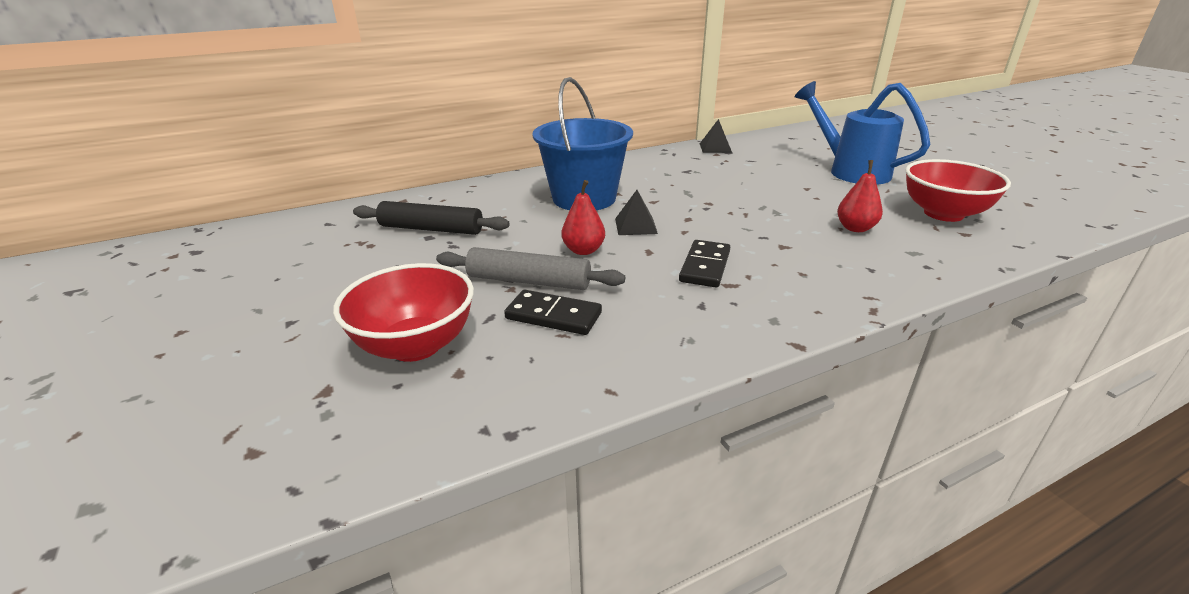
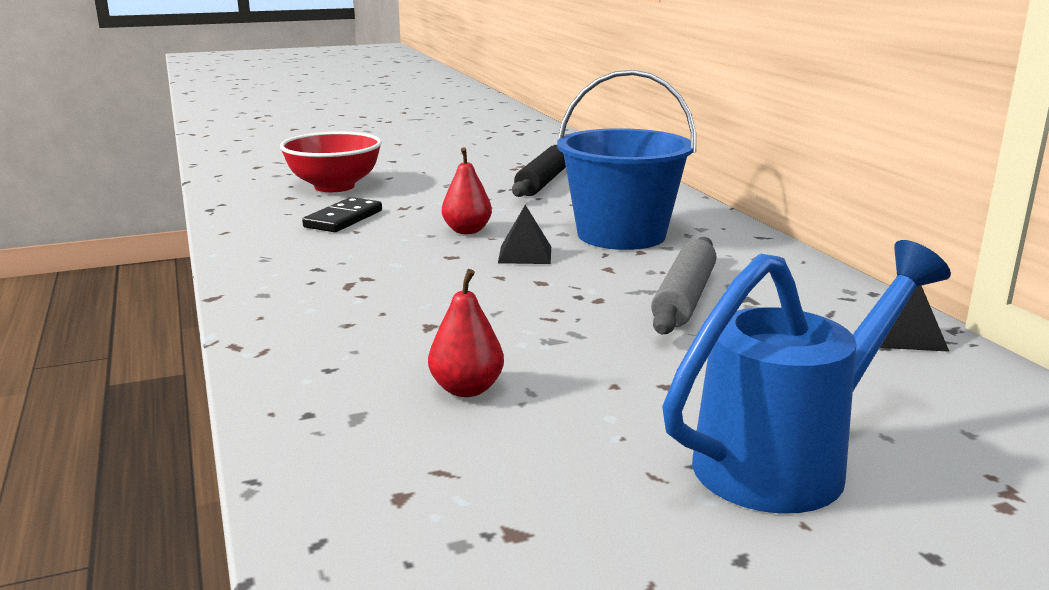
camera: 95 degrees right, 10 degrees down
(529, 281) = (411, 212): grey rolling pin -> grey rolling pin (684, 298)
(705, 266) = (398, 277): black domino -> none
(943, 214) = (503, 505): red bowl -> none

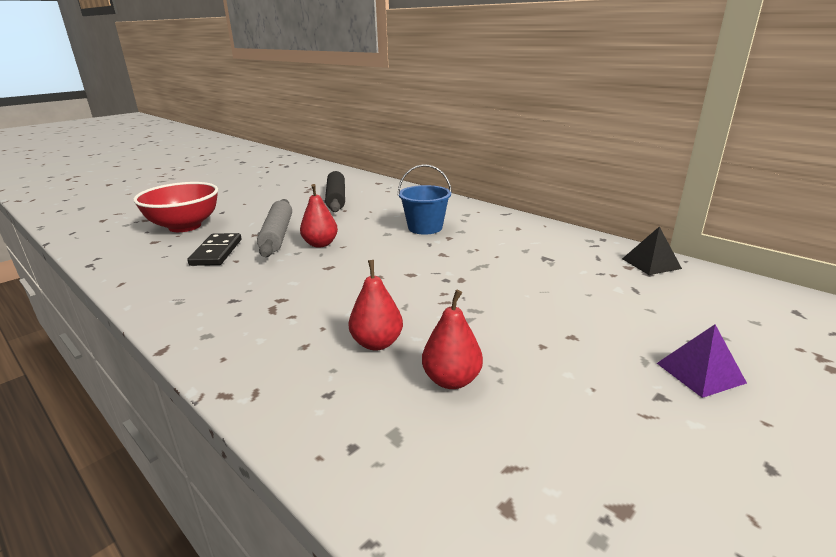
camera: 25 degrees left, 5 degrees up
(424, 339) = (377, 343): none -> red pear
(525, 254) = (379, 255): black pyramid -> none
(621, 235) = (425, 228): blue bucket -> blue bucket, size x0.58
(684, 298) = (510, 266): grey rolling pin -> grey rolling pin (277, 235)
(789, 459) = (700, 373): blue watering can -> purple pyramid

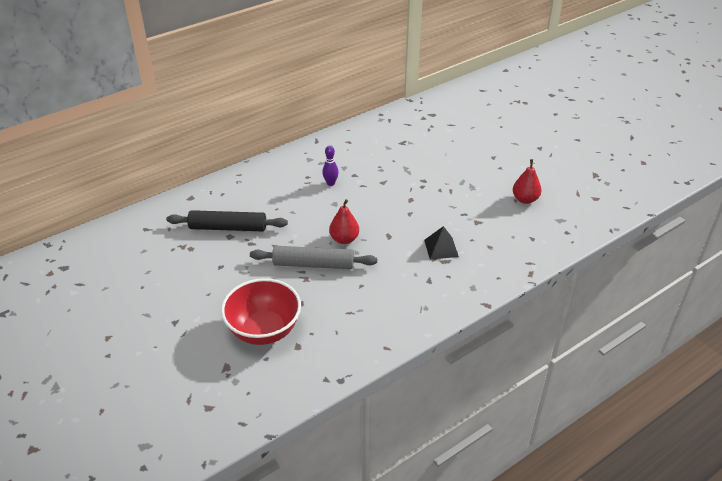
camera: 80 degrees left, 15 degrees up
(216, 252) = (340, 299): black domino -> none
(377, 343) = (491, 220): red pear -> none
(425, 228) = (330, 183): blue bucket -> purple bowling pin
(651, 263) = (421, 109): black pyramid -> black pyramid (441, 248)
(700, 373) = (525, 133): purple pyramid -> none

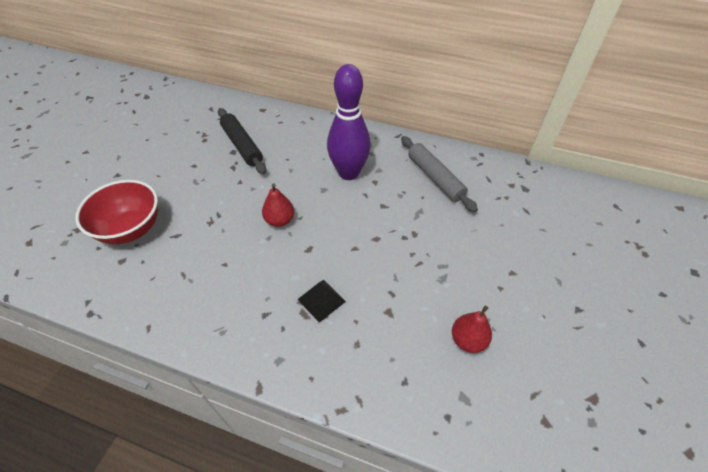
camera: 55 degrees right, 10 degrees up
(313, 264) = (232, 217): grey rolling pin -> grey rolling pin (435, 178)
(330, 183) = (348, 173): purple bowling pin -> purple bowling pin, size x2.46

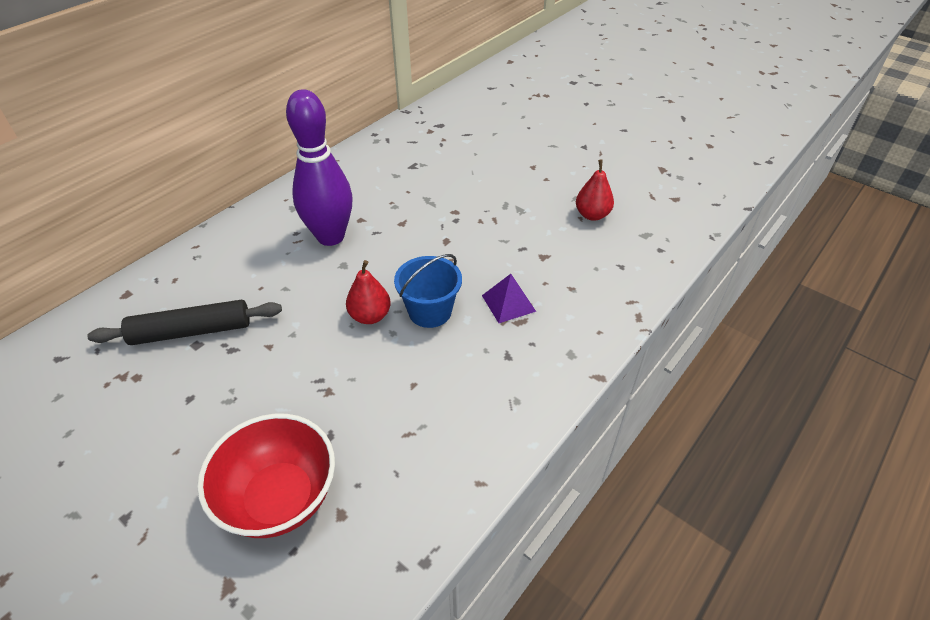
camera: 70 degrees left, 5 degrees down
(295, 252) = (430, 311): none -> blue bucket
(321, 300) = (508, 303): black pyramid -> purple pyramid
(435, 178) = (386, 174): grey rolling pin -> none

